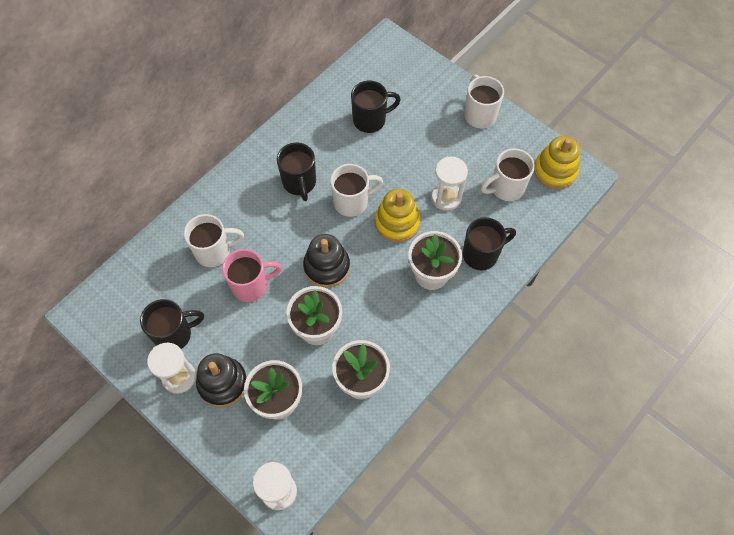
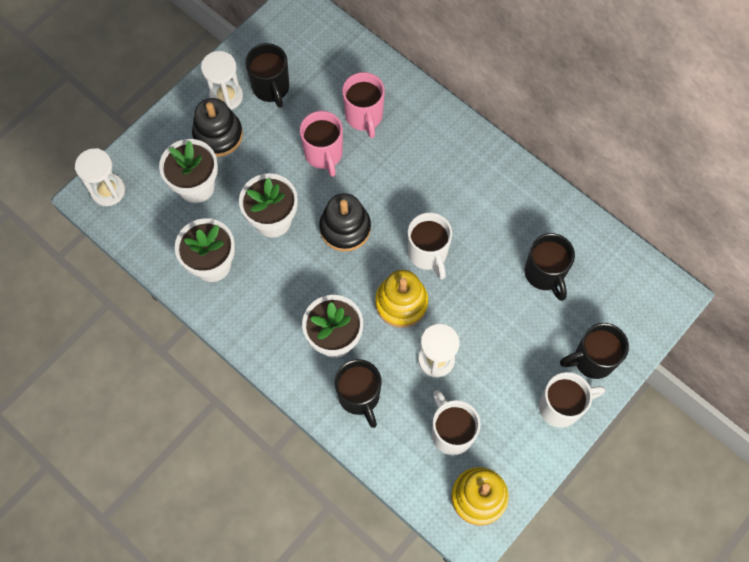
camera: 90 degrees right, 5 degrees up
(214, 251) = (364, 116): white mug -> pink mug
(299, 183) = (452, 197): black mug -> black mug (592, 360)

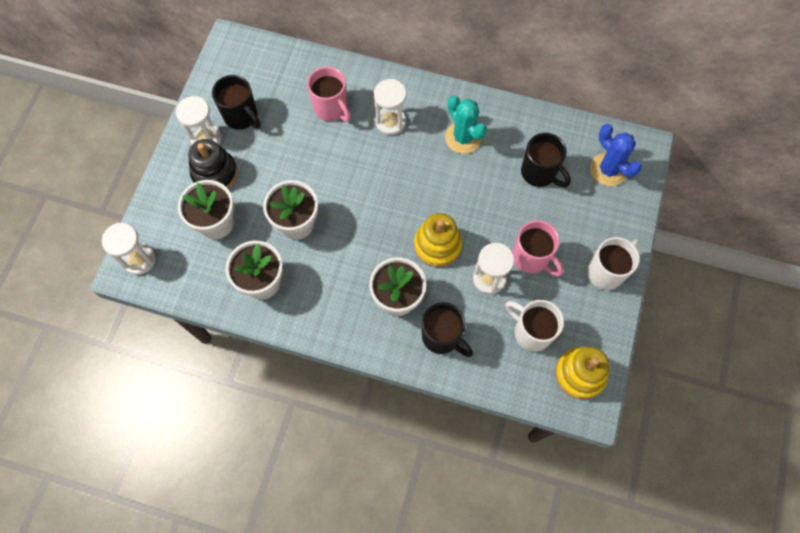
camera: 25 degrees left, 0 degrees up
(324, 154) = (313, 152): pink mug -> pink mug (531, 258)
(345, 228) = (361, 204): black stacking toy -> none
(417, 155) = (390, 122): none -> white hourglass
(428, 254) = (439, 196): white mug -> none
(484, 203) = (463, 138): none -> turquoise cactus
(592, 360) = (610, 224): black mug -> none
(620, 302) = (608, 169): none -> blue cactus

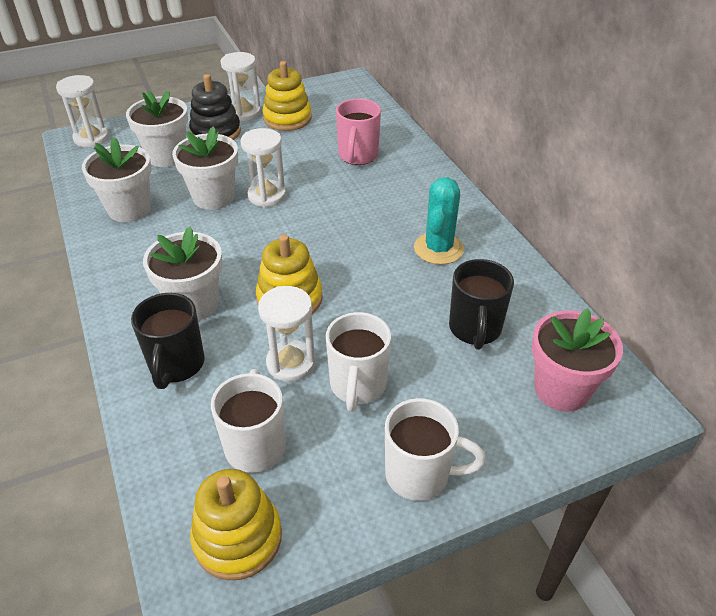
camera: 50 degrees right, 25 degrees down
(242, 117) = (287, 118): black mug -> yellow stacking toy
(390, 122) = (391, 194): white hourglass -> white hourglass (267, 196)
(531, 258) = (358, 386): pink mug -> white mug
(608, 169) = (561, 389): blue cactus -> pink flower pot

